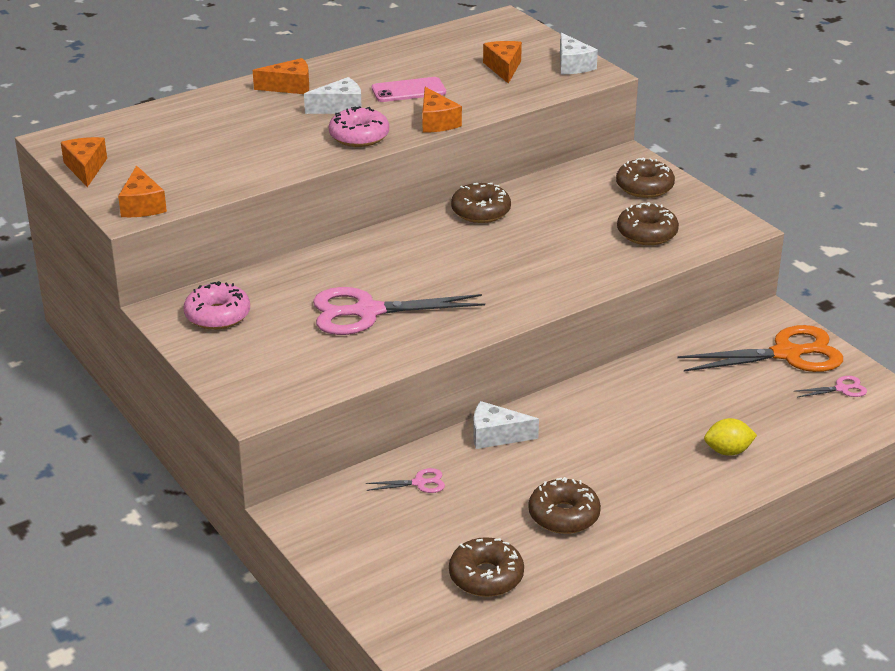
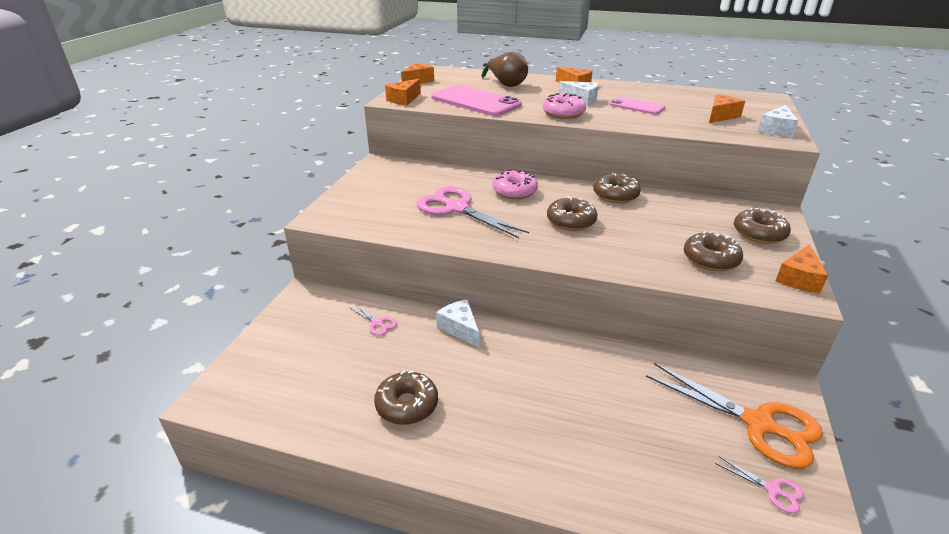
camera: 50 degrees right, 0 degrees up
(209, 122) = (506, 84): none -> brown pear
(217, 315) = (393, 174): pink donut -> pink donut (514, 191)
(232, 166) = (475, 101): none -> pink phone
(436, 122) = (622, 123): orange cheese -> orange cheese (798, 279)
(486, 576) = (303, 402): brown donut -> brown donut (571, 221)
(728, 451) = (587, 457): yellow lemon -> none

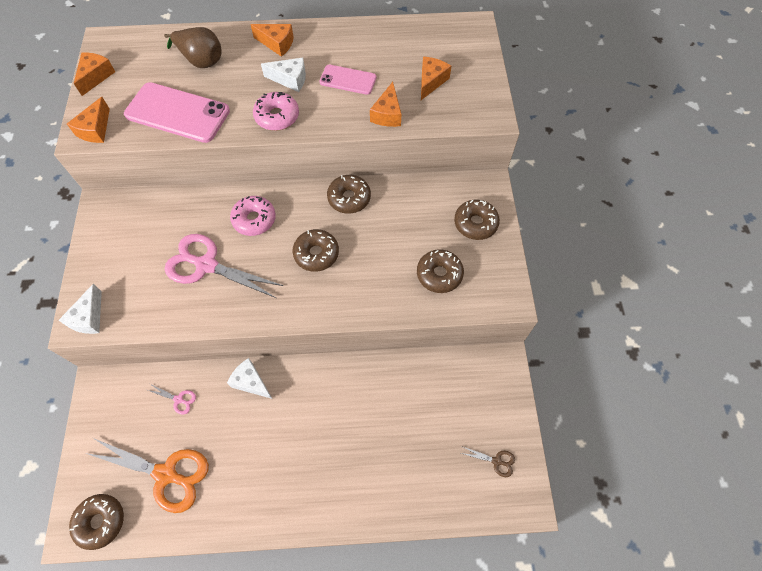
camera: 20 degrees left, 30 degrees up
(407, 405) = (234, 479): brown donut -> brown donut (100, 521)
(758, 424) = (486, 405): orange scissors -> orange scissors (166, 474)
(773, 490) = (496, 461): pink scissors -> brown scissors
(776, 130) = (482, 98): white cheese -> white cheese (89, 317)
(798, 279) = (506, 279): orange cheese -> orange cheese (387, 114)

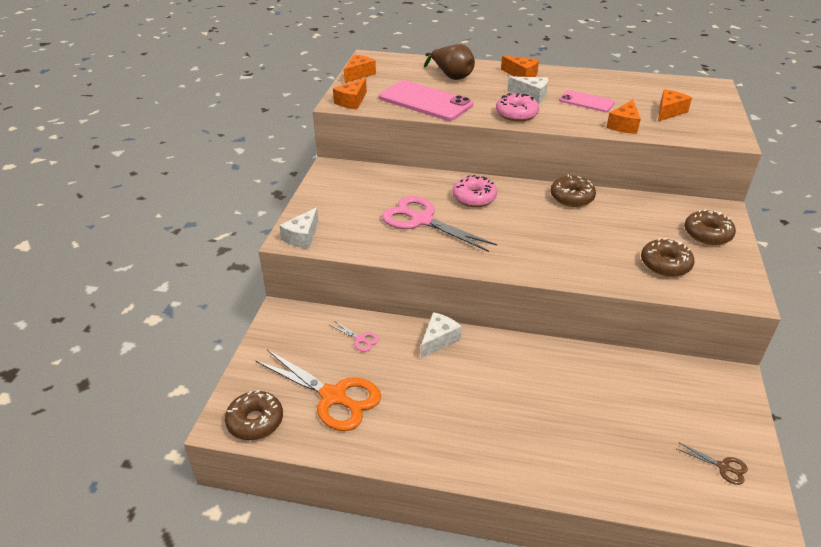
camera: 15 degrees right, 25 degrees down
(251, 382) = (439, 340): white cheese -> white cheese turned 75 degrees clockwise
(316, 254) = (533, 229): brown donut -> none

